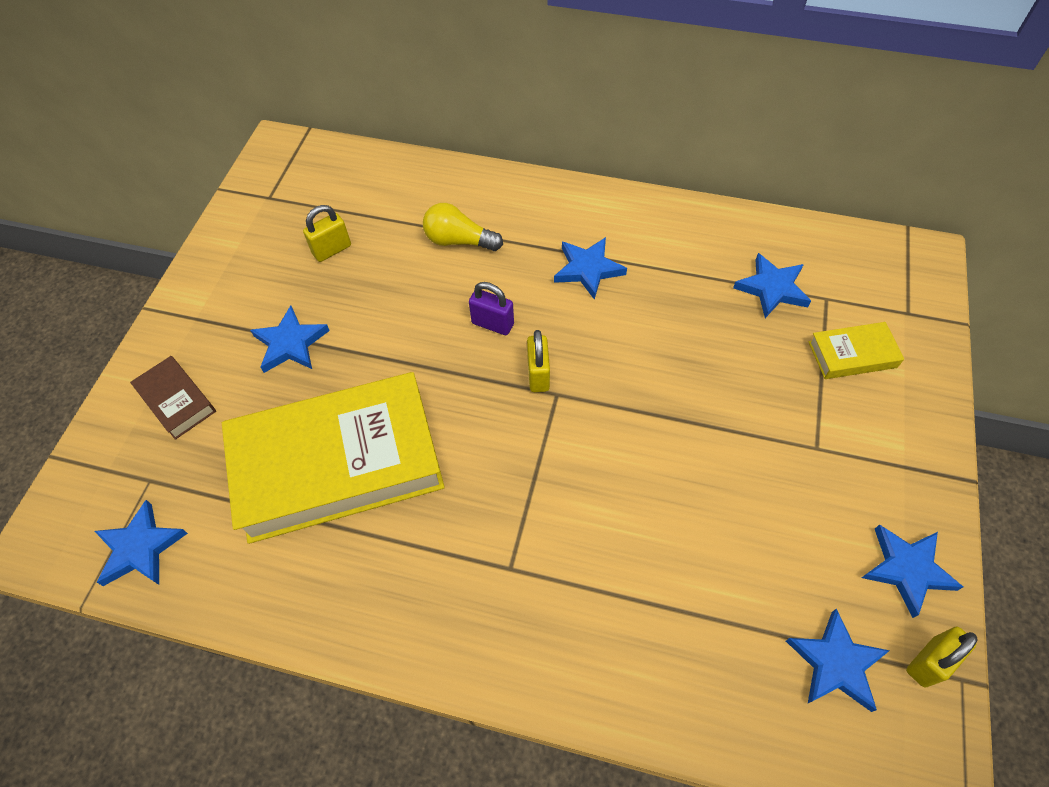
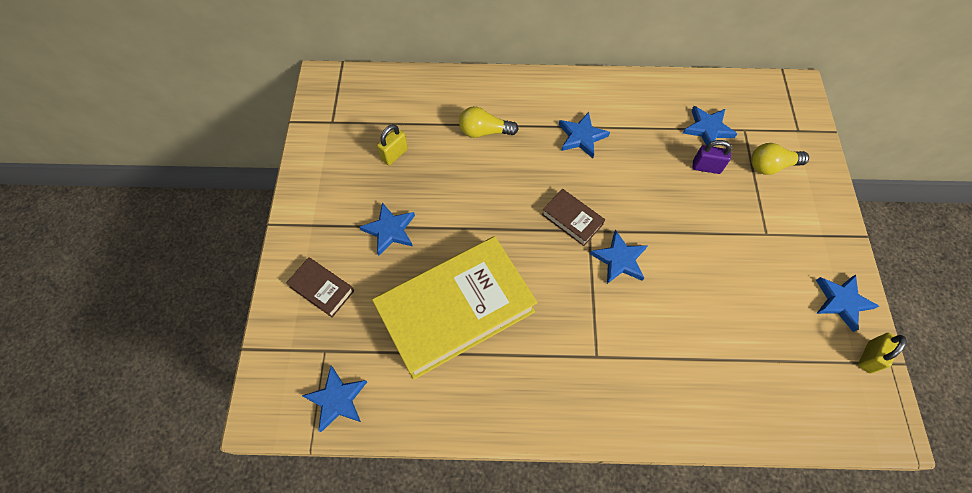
camera: 15 degrees left, 5 degrees up
(492, 324) = (529, 189): purple padlock -> purple padlock (706, 167)
(538, 375) = (572, 219): yellow padlock -> brown book
(835, 663) = (815, 371): blue star -> blue star (619, 259)
(852, 354) = (771, 166): yellow book -> yellow light bulb

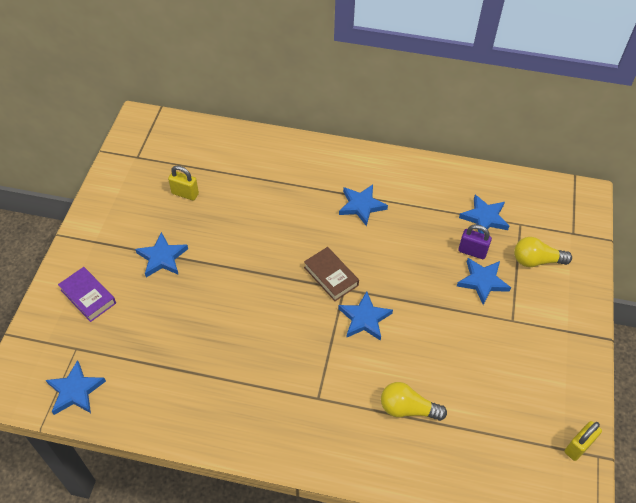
camera: 10 degrees right, 10 degrees down
(322, 289) = (88, 296): brown book -> purple book
(394, 154) = (185, 194): yellow padlock -> yellow padlock turned 60 degrees clockwise
(456, 310) = (201, 335): yellow book -> none
(484, 131) = (272, 187): yellow light bulb -> yellow light bulb (407, 409)
(841, 302) = (567, 393): blue star -> blue star (482, 281)

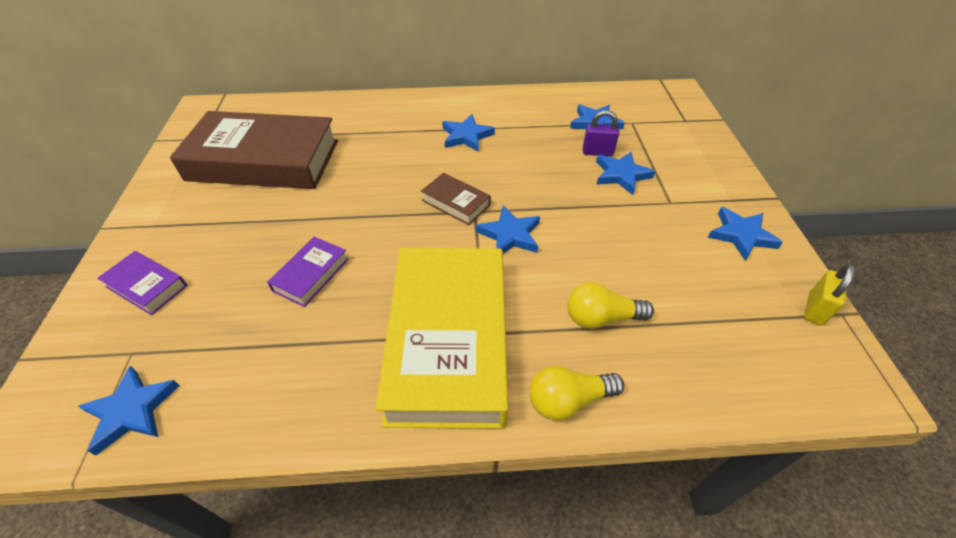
camera: 15 degrees left, 5 degrees down
(162, 257) = (245, 225): blue star -> blue star (741, 235)
(185, 194) = (264, 160): yellow padlock -> brown book
(204, 316) = (311, 275): none -> purple book
(290, 396) = (448, 340): none -> yellow book
(536, 260) = (664, 147): yellow light bulb -> yellow light bulb (568, 400)

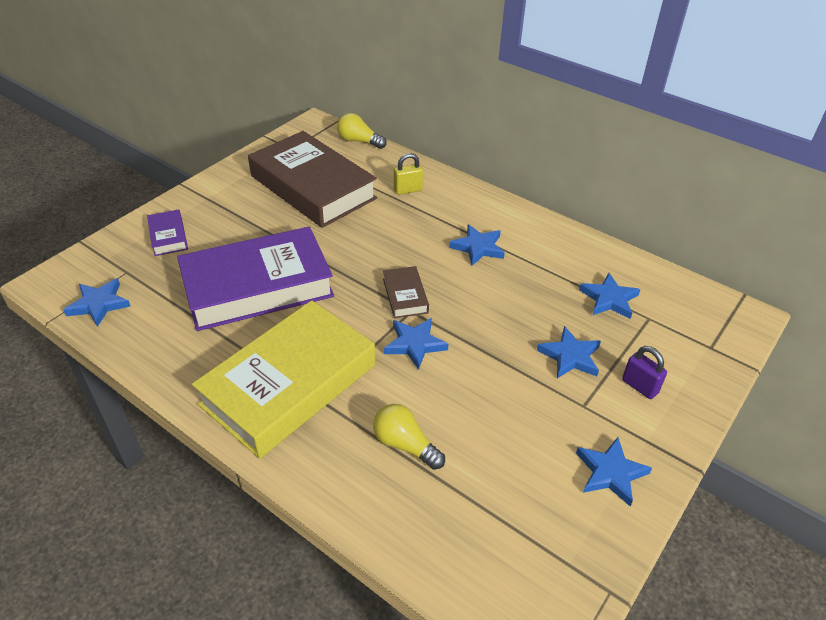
camera: 40 degrees right, 5 degrees down
(311, 275) = (257, 287): purple book -> purple book, size x2.37
(568, 400) = (316, 474): yellow light bulb -> yellow light bulb (359, 141)
(597, 152) = (575, 325): purple padlock -> purple padlock (640, 386)
(814, 309) = (589, 569): yellow padlock -> yellow padlock (408, 190)

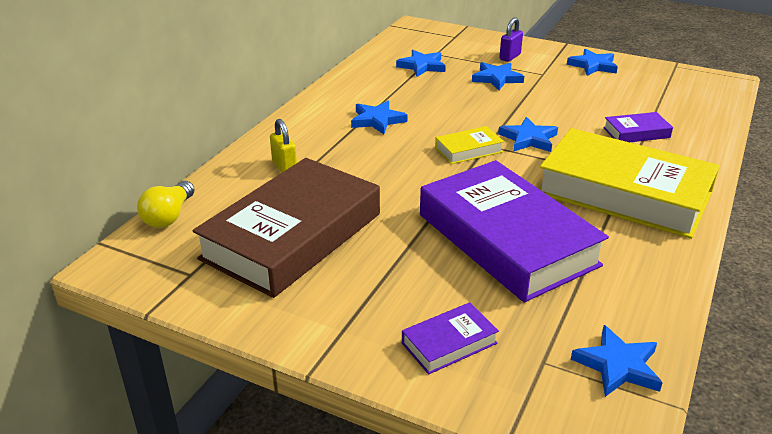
camera: 100 degrees left, 10 degrees down
(405, 296) = (468, 150): brown book -> yellow book
(405, 445) = (636, 132): yellow light bulb -> purple book

